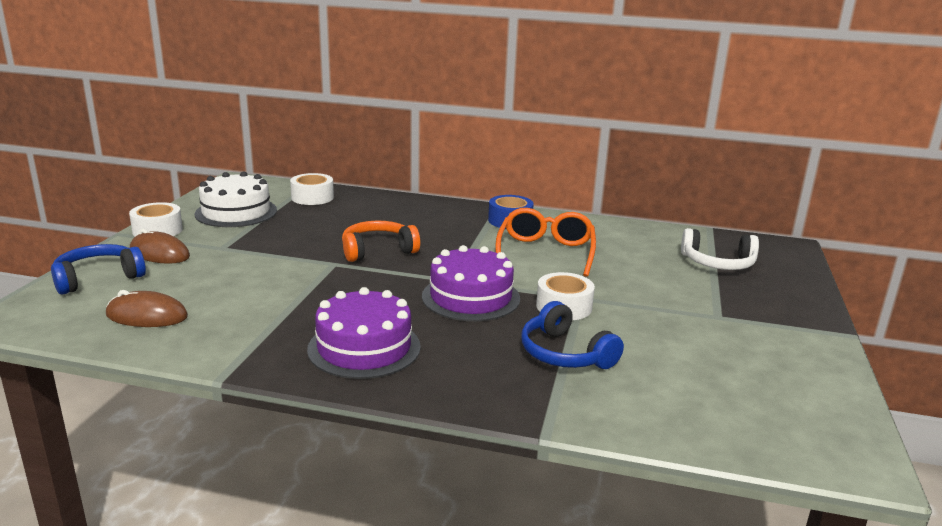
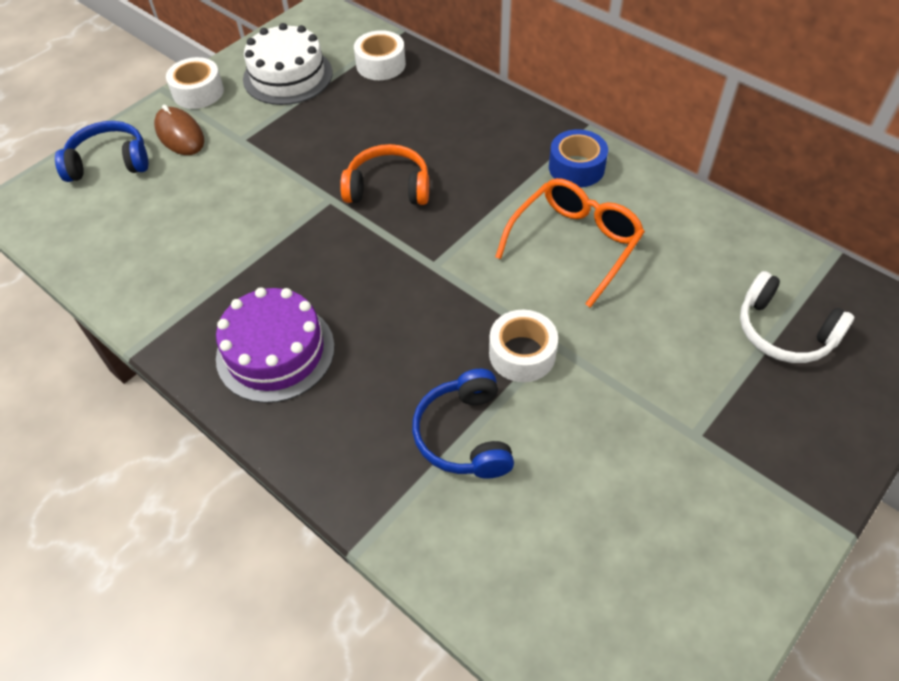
camera: 30 degrees right, 30 degrees up
(147, 316) = (119, 236): brown mouse -> none
(471, 297) = (432, 303): purple cake -> none

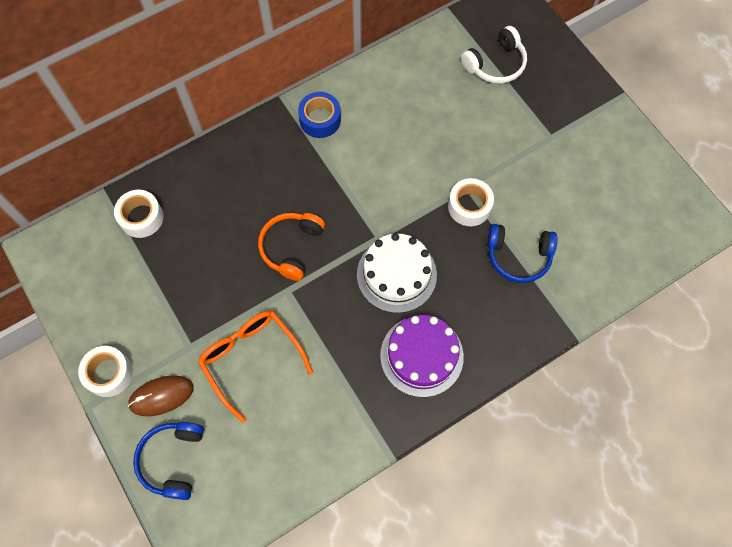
camera: 75 degrees left, 15 degrees up
(288, 76) = (121, 294): white cake -> white cake (396, 274)
(575, 244) = (390, 146): orange glasses -> orange glasses (251, 359)

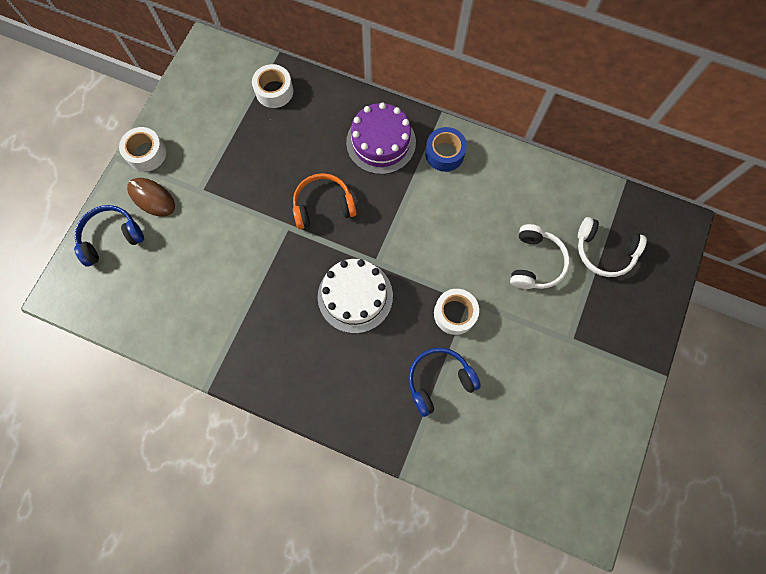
camera: 55 degrees right, 5 degrees up
(251, 359) = (217, 237): orange glasses -> none
(421, 356) = (301, 358): purple cake -> purple cake (381, 142)
(469, 118) = (535, 262): none -> white headphones
(518, 256) = (439, 381): blue headphones -> blue headphones turned 90 degrees clockwise

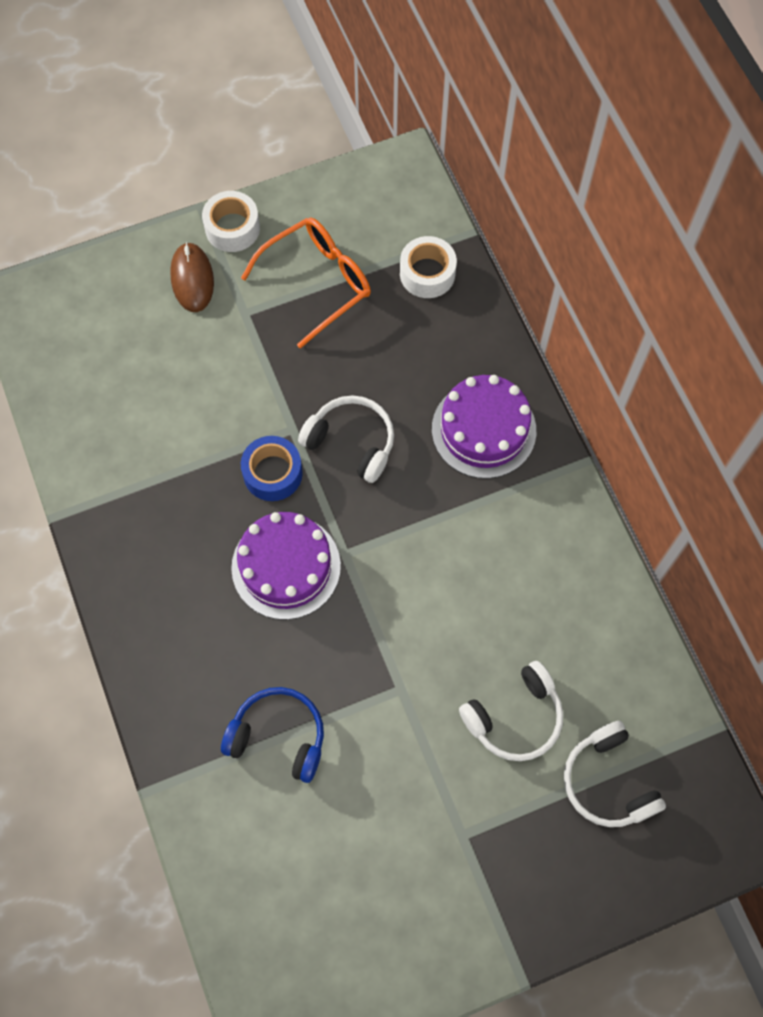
camera: 45 degrees right, 5 degrees down
(111, 237) = (115, 285): blue headphones -> none
(222, 142) = (317, 282): none -> orange glasses
(323, 206) = (351, 442): orange headphones -> white headphones
(355, 296) = (286, 566): white cake -> purple cake
(444, 153) = (541, 505): blue tape -> blue tape (273, 473)
(454, 314) = (368, 685): white tape -> none

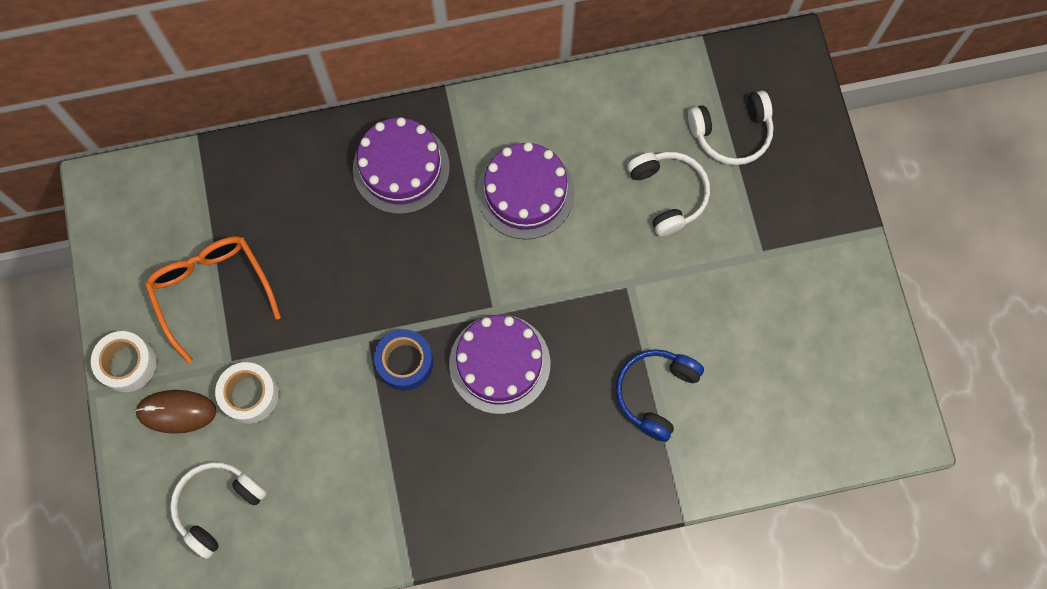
camera: 80 degrees left, 5 degrees up
(351, 442) = (388, 286): white headphones -> white headphones (218, 506)
(427, 273) = (228, 187): white tape -> white tape (250, 395)
(483, 560) = (525, 193): none -> purple cake

